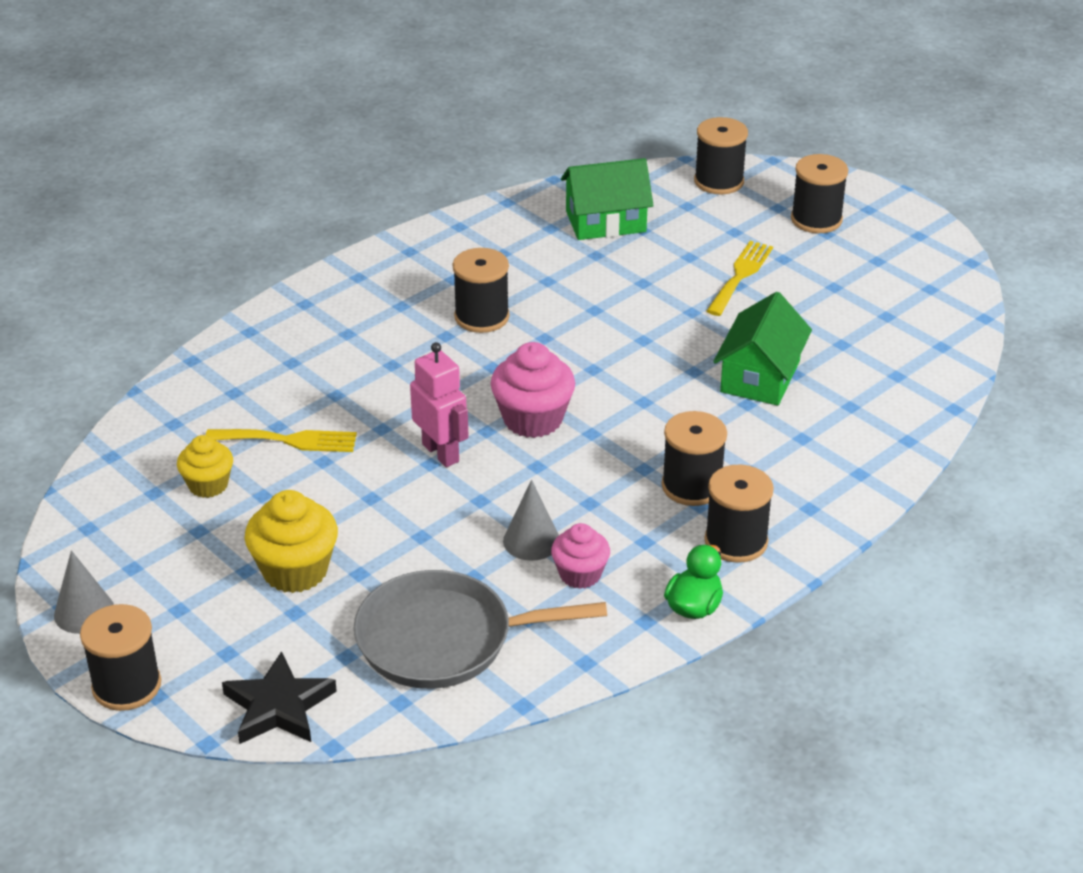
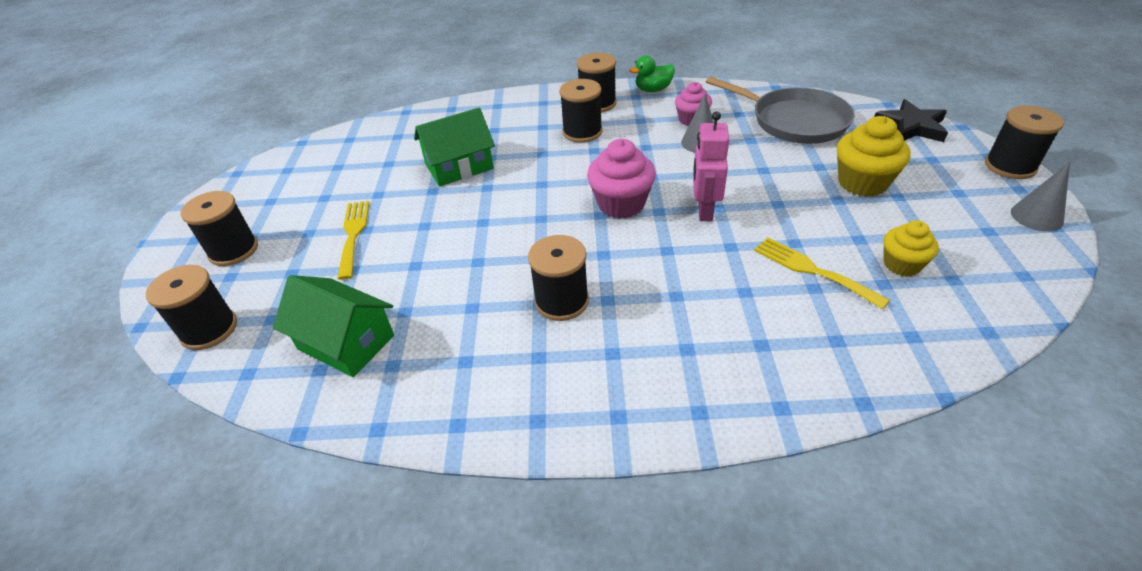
camera: 135 degrees left, 5 degrees up
(740, 275) = (353, 234): yellow fork -> yellow fork turned 105 degrees clockwise

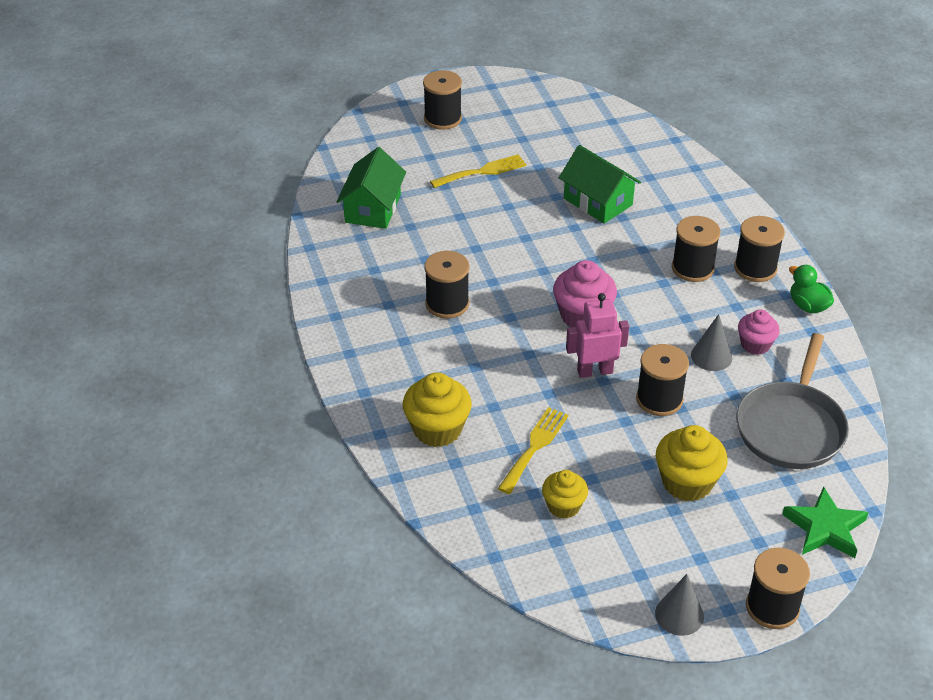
camera: 70 degrees right, 0 degrees up
(209, 329) = (364, 142): black spool -> black spool (659, 399)
(779, 347) = (437, 429): none -> yellow cupcake
(911, 126) = (825, 528): black star -> green star

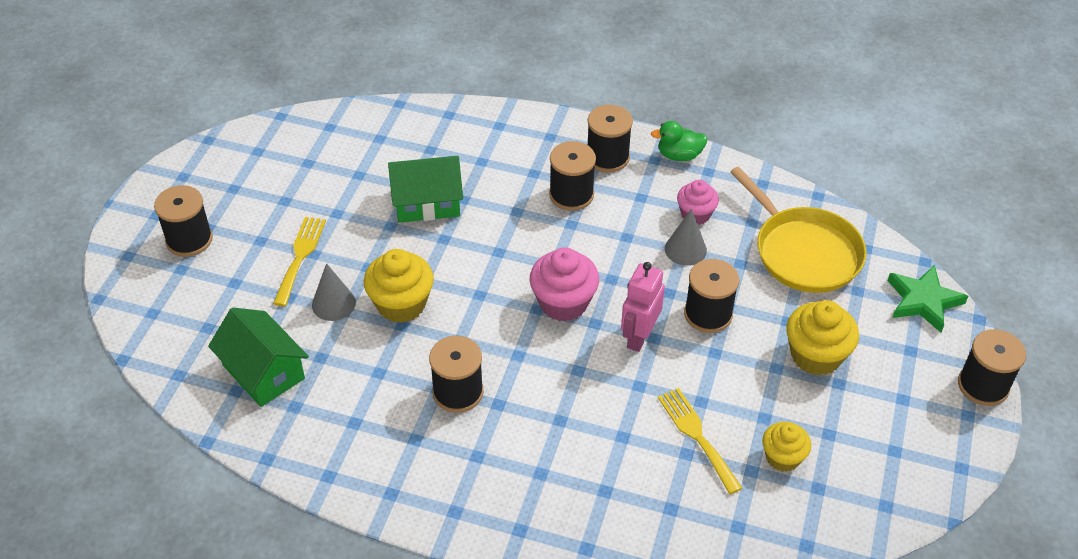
camera: 55 degrees left, 5 degrees up
(437, 429) = (618, 497): yellow cupcake -> yellow cupcake (401, 304)
(679, 615) = (954, 451): grey cone -> grey cone (333, 303)
(791, 427) = (804, 252): grey pan -> yellow pan

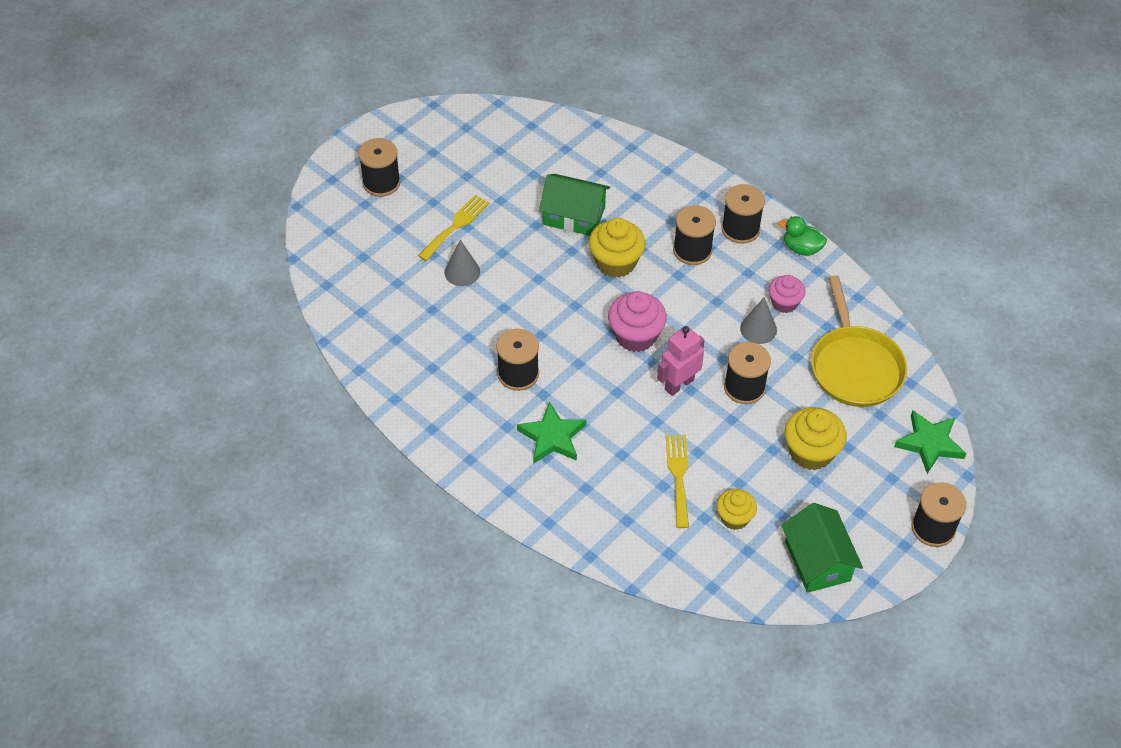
camera: 25 degrees right, 5 degrees up
(263, 372) = (386, 305): green house -> green house (817, 561)
(401, 304) = (512, 291): yellow cupcake -> yellow cupcake (616, 262)
(535, 448) = (552, 437): none -> green star

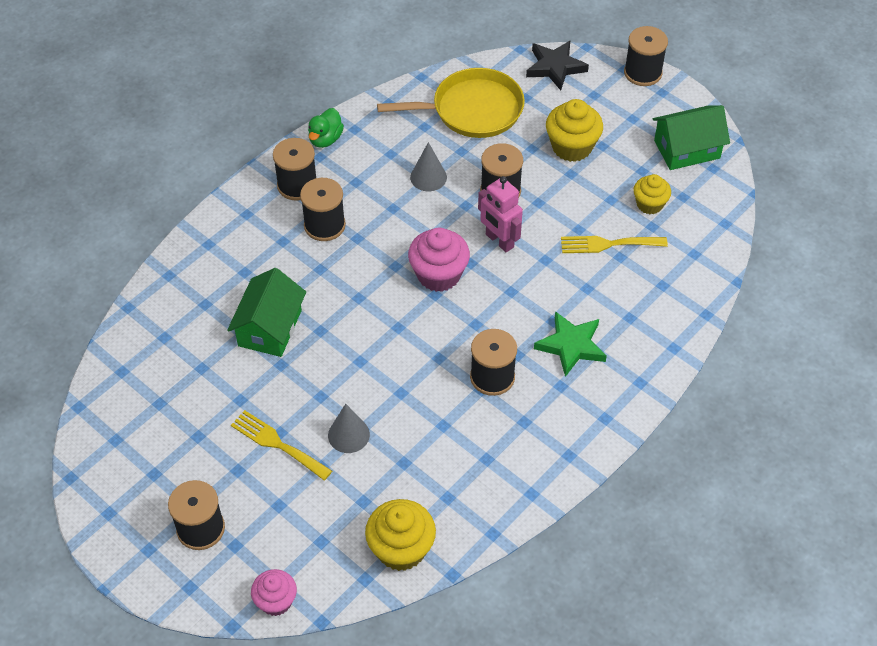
camera: 90 degrees left, 0 degrees up
(616, 262) = (339, 291): yellow cupcake -> yellow cupcake (401, 549)
(784, 303) = (395, 156): pink cupcake -> pink cupcake (276, 601)
(929, 443) = (555, 67): green star -> black star

